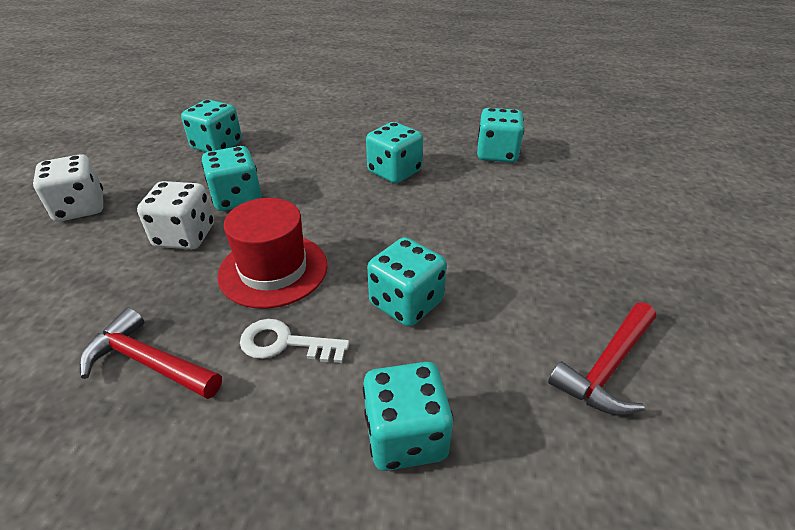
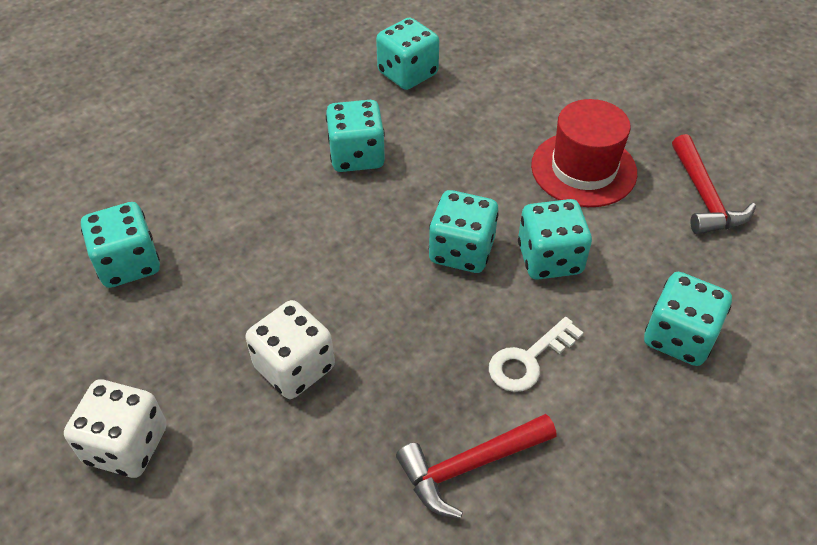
camera: 50 degrees left, 10 degrees up
(237, 198) = (268, 296): turquoise dice -> turquoise dice (461, 251)
(273, 270) = (422, 322): red hat -> red hat (583, 169)

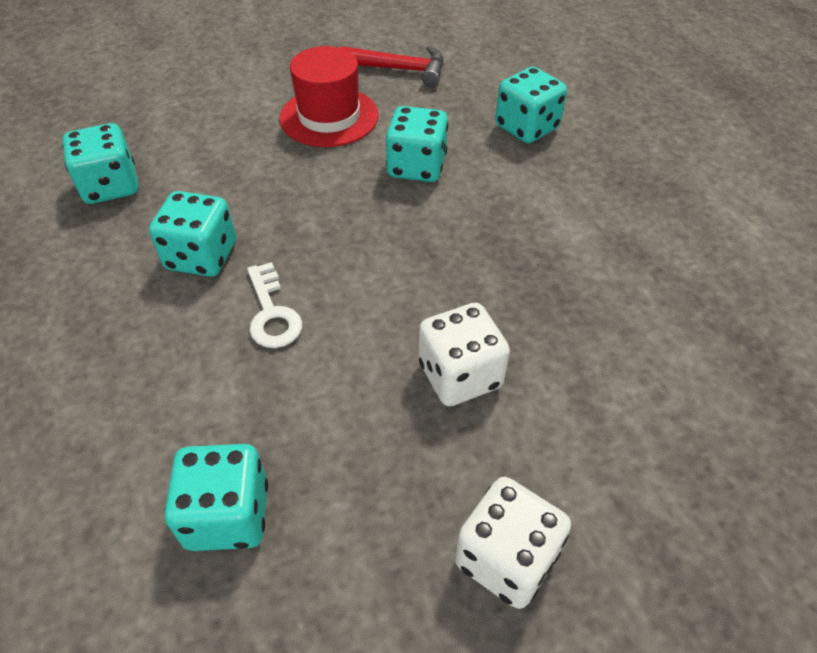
camera: 70 degrees left, 0 degrees up
(461, 251) = (378, 216): turquoise dice -> none
(469, 466) = (608, 277): red hammer -> none
(528, 360) = (516, 211): white key -> white key (272, 313)

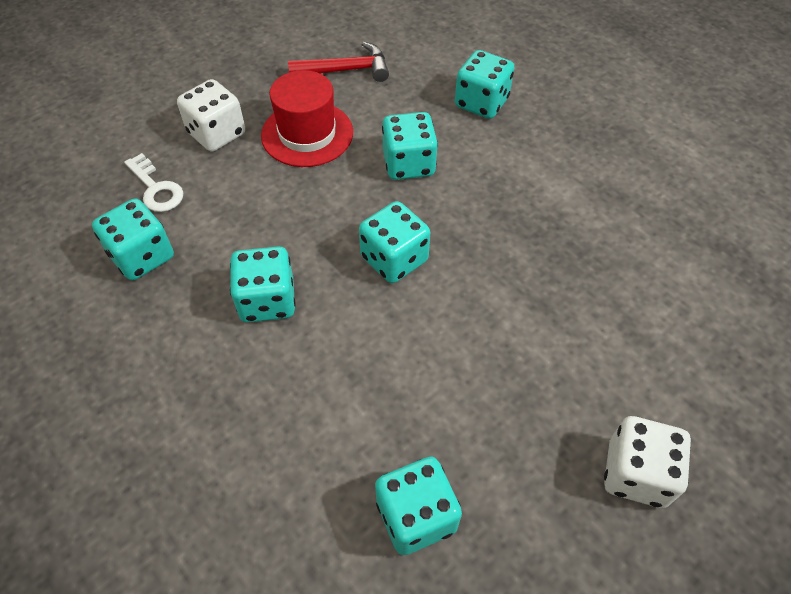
camera: 20 degrees left, 5 degrees up
(272, 313) = (358, 334): white key -> white key (156, 188)
(351, 252) = (394, 259): none -> turquoise dice
(460, 375) = (534, 341): white dice -> white dice (217, 134)

